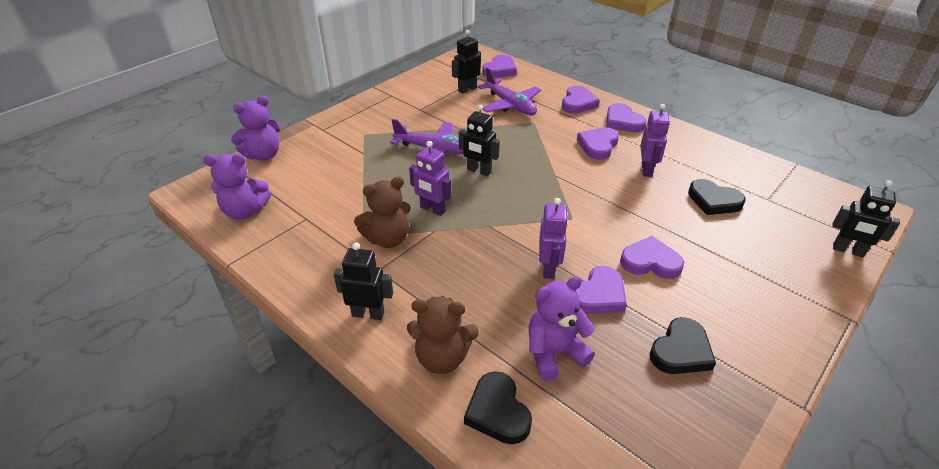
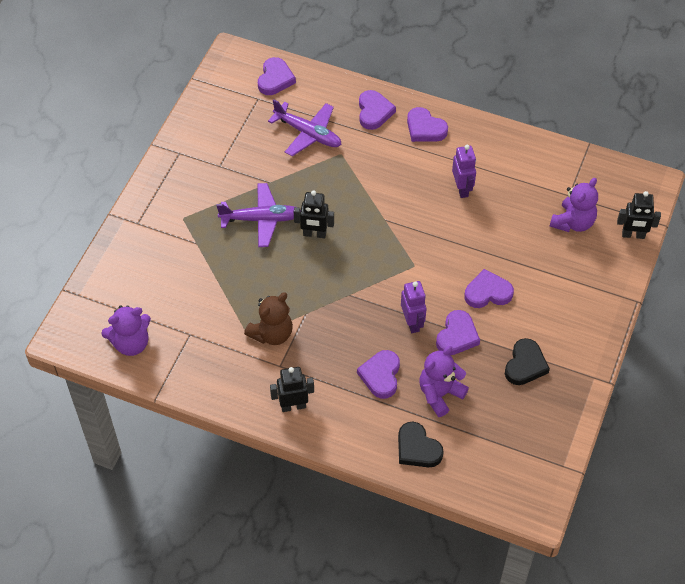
camera: 20 degrees left, 15 degrees up
(263, 155) = (101, 274): purple teddy bear -> purple teddy bear (573, 222)
(432, 209) = (294, 291): purple robot -> none
(442, 357) = (364, 423): brown teddy bear -> none
(467, 89) = (254, 121): black robot -> none
(598, 145) = (411, 169): purple heart -> purple heart (381, 375)
(713, 201) = (525, 211): black heart -> none

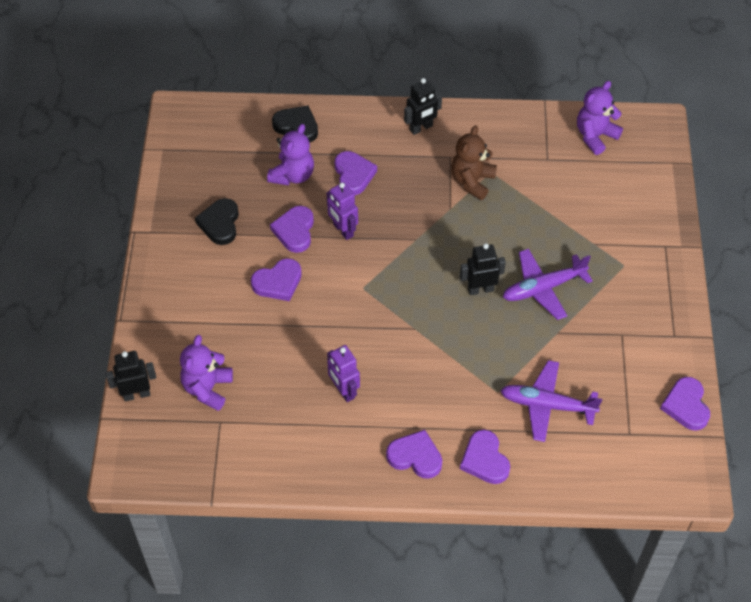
camera: 160 degrees right, 0 degrees up
(275, 79) = (624, 467): purple heart -> purple heart (686, 406)

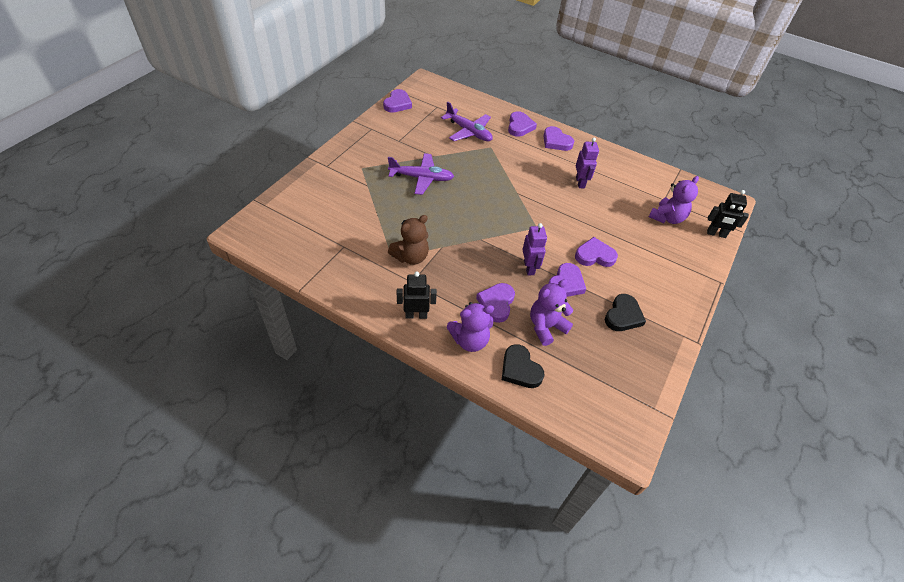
camera: 155 degrees left, 5 degrees down
(480, 289) = (460, 194): black robot -> none
(595, 136) = (294, 245): purple teddy bear -> purple teddy bear (470, 340)

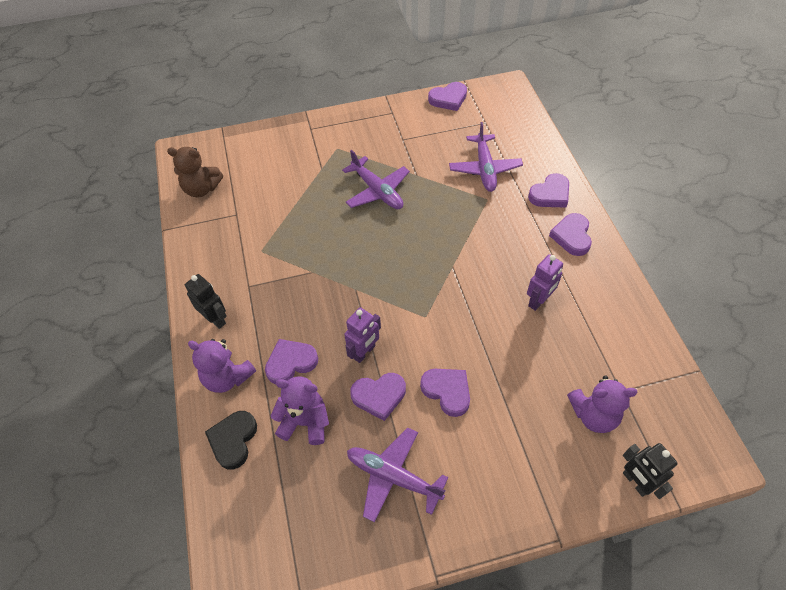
camera: 50 degrees right, 5 degrees up
(411, 257) = (275, 262): brown teddy bear -> brown teddy bear (201, 189)
(623, 315) = (393, 476): black heart -> purple plane

